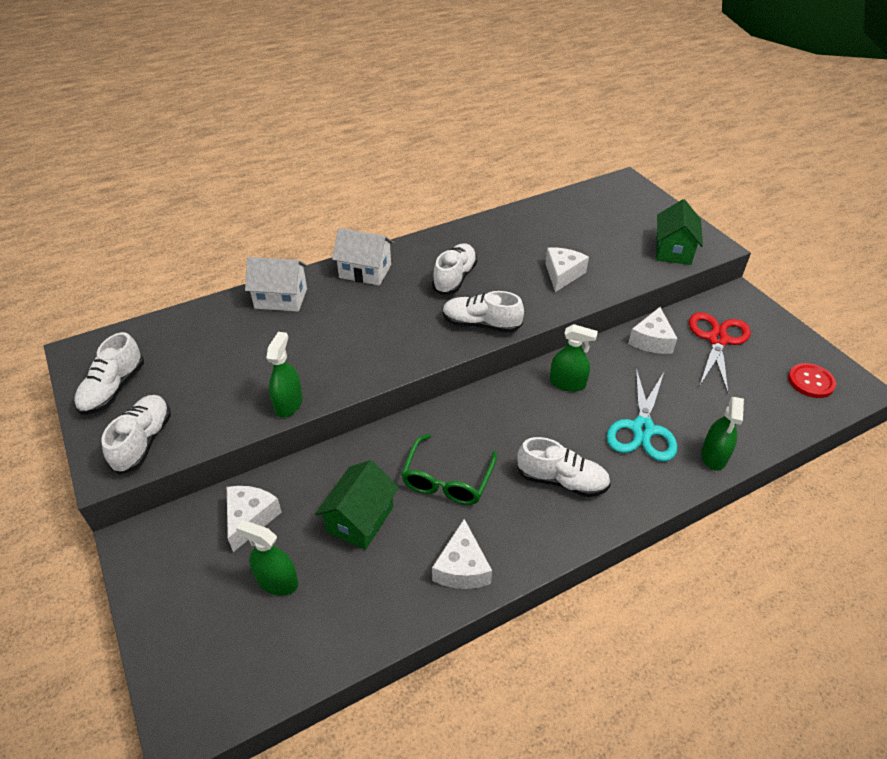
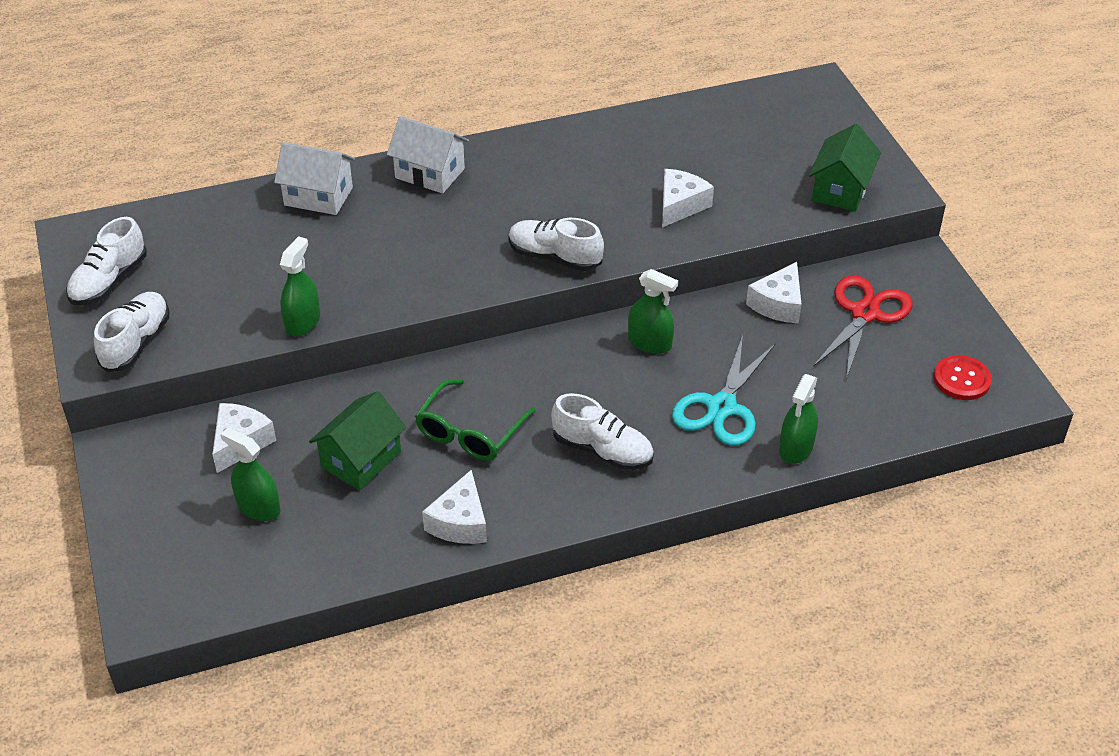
camera: 10 degrees right, 0 degrees up
(455, 278) = (540, 194): white shoe -> none

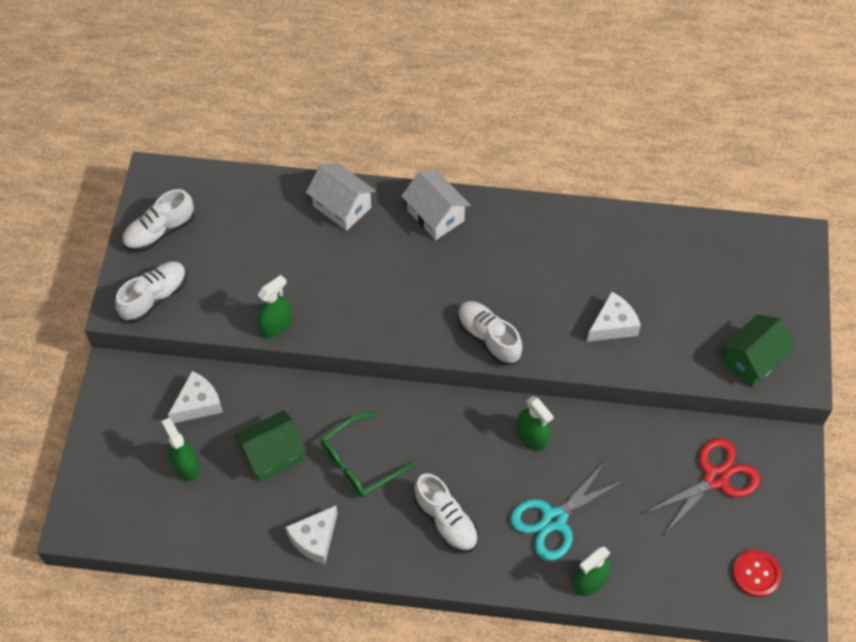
camera: 25 degrees right, 15 degrees up
(778, 304) = (651, 440): white cheese -> none

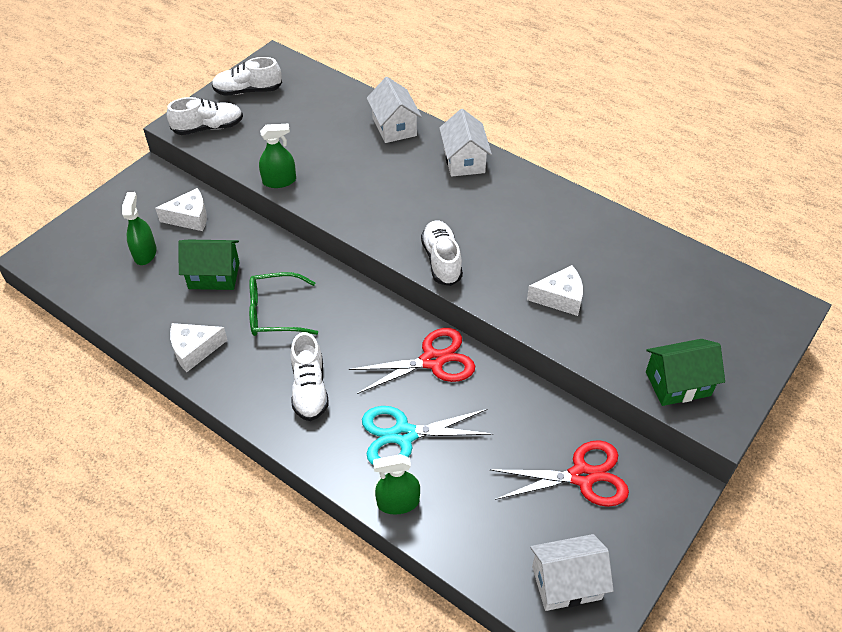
camera: 30 degrees right, 10 degrees down
(532, 436) = (433, 360): green spray bottle -> red scissors
(756, 574) = (566, 582): red button -> white house

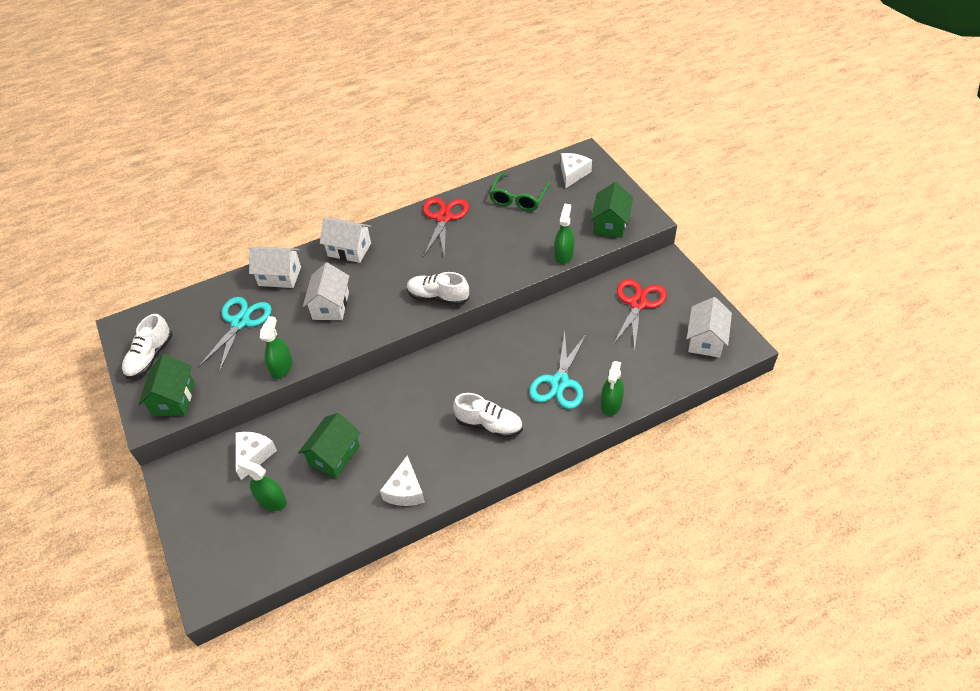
camera: 60 degrees left, 0 degrees up
(208, 128) = (174, 399): white shoe -> green house
(275, 312) = (402, 425): green glasses -> green glasses (518, 199)
(320, 127) = (241, 322): none -> turquoise scissors
(378, 180) = (331, 306): none -> white house
(433, 360) = (507, 344): red scissors -> red scissors (444, 217)
(560, 298) = (512, 249): white cheese -> white cheese (573, 174)
(586, 353) = (564, 255): none -> green spray bottle

